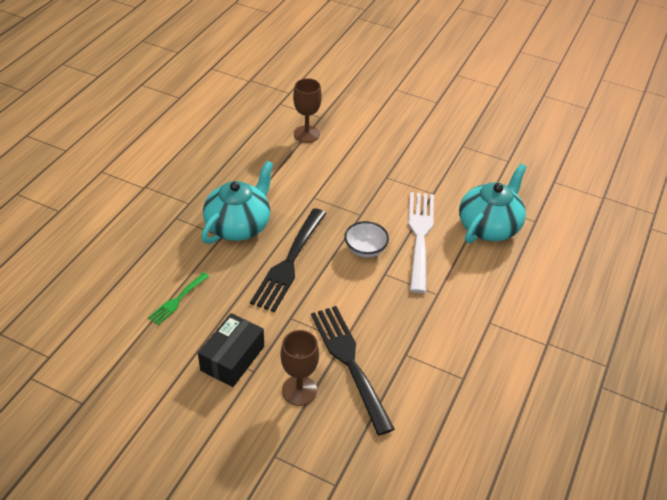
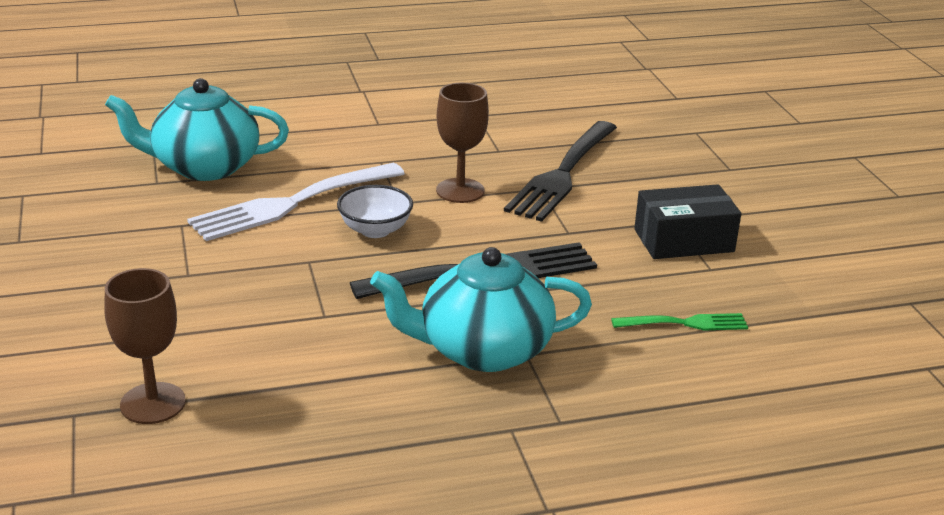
camera: 130 degrees left, 15 degrees down
(299, 390) = (644, 186): brown goblet -> brown goblet (460, 191)

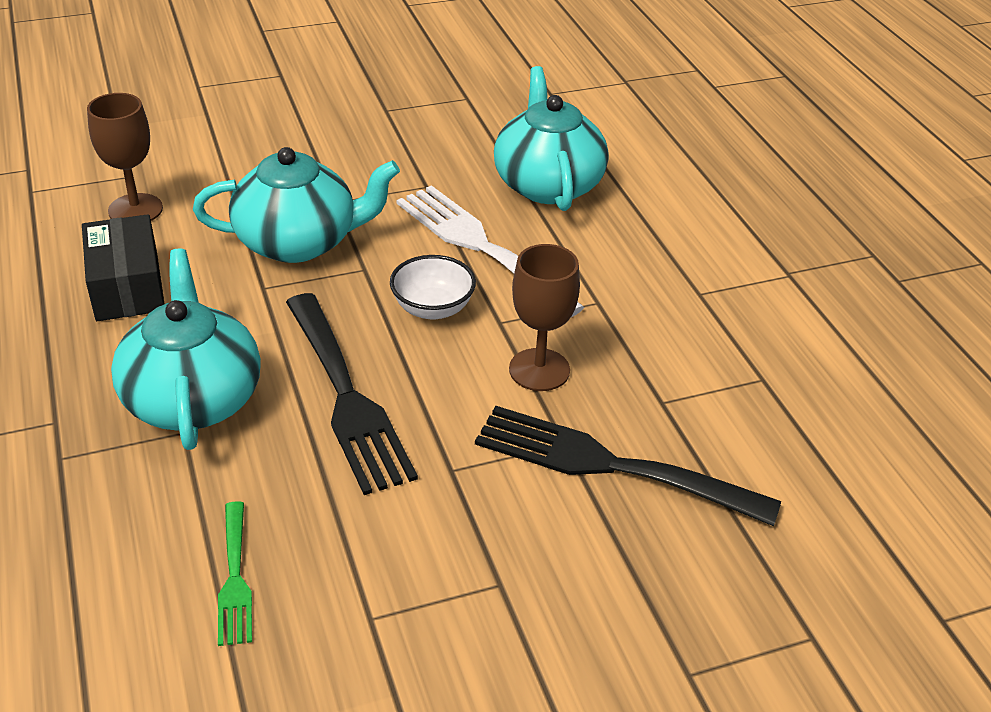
camera: 85 degrees right, 10 degrees up
(254, 295) = (299, 242): none -> turquoise teapot
(683, 240) = (443, 592): black box -> black box (127, 287)

